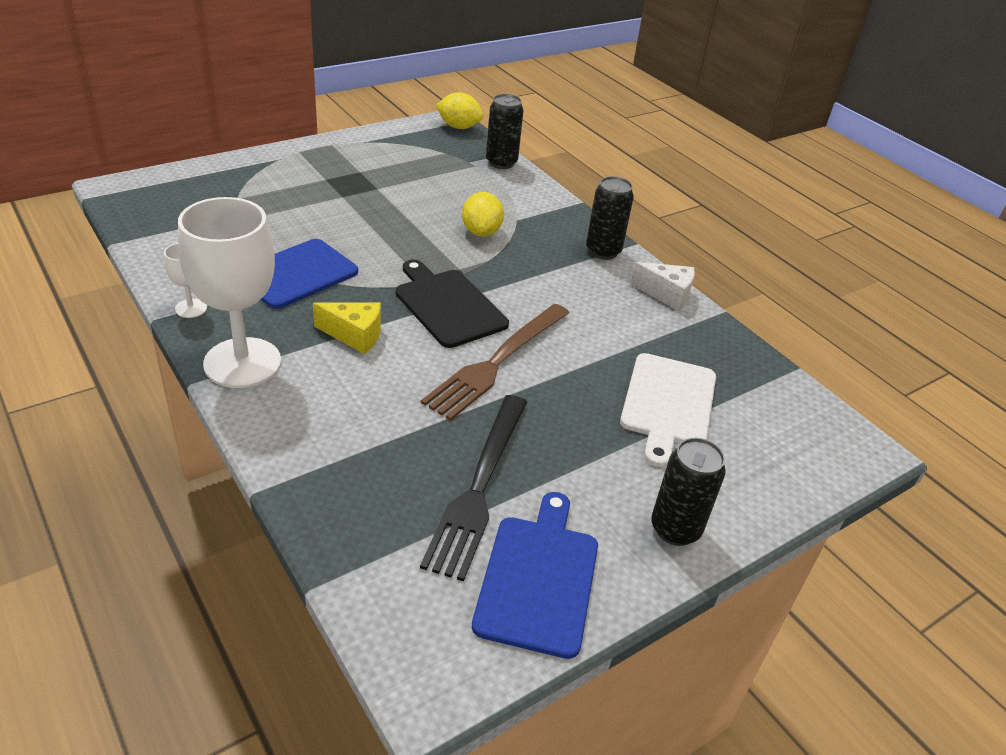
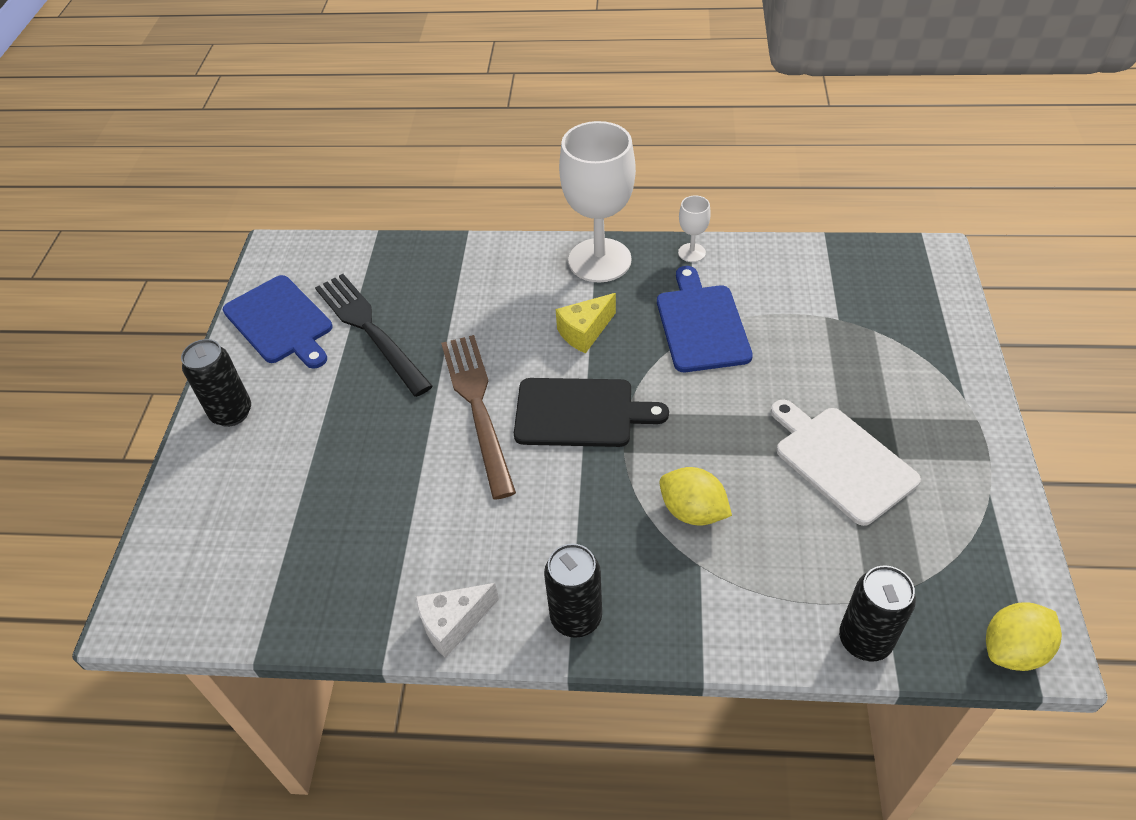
camera: 135 degrees right, 10 degrees up
(668, 403) = (326, 498): white cutting board -> white cutting board (841, 461)

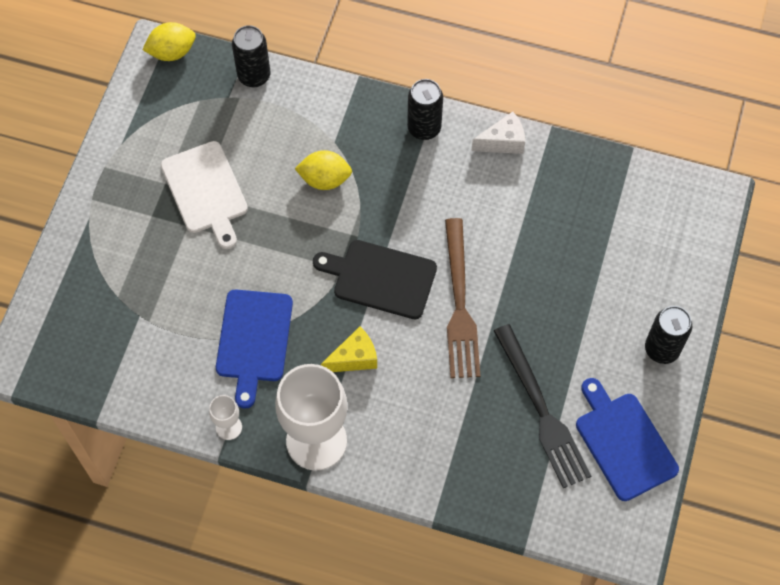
camera: 170 degrees left, 15 degrees up
(693, 511) = (325, 179): yellow lemon -> yellow lemon turned 45 degrees counterclockwise

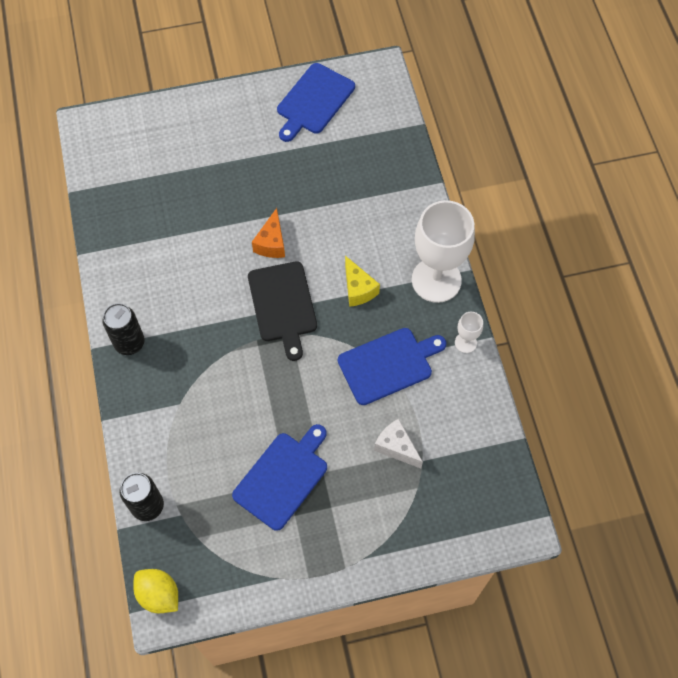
camera: 120 degrees left, 0 degrees up
(205, 191) = (283, 477): white cutting board -> blue cutting board
(325, 179) = (219, 391): yellow lemon -> none
(354, 358) = (358, 289): yellow cheese -> yellow cheese turned 150 degrees counterclockwise
(459, 304) = (271, 243): brown fork -> orange cheese
(503, 142) = (112, 280): white cheese -> white cheese (396, 447)
(541, 410) = (322, 156): black fork -> none
(662, 349) = (231, 108): black can -> none

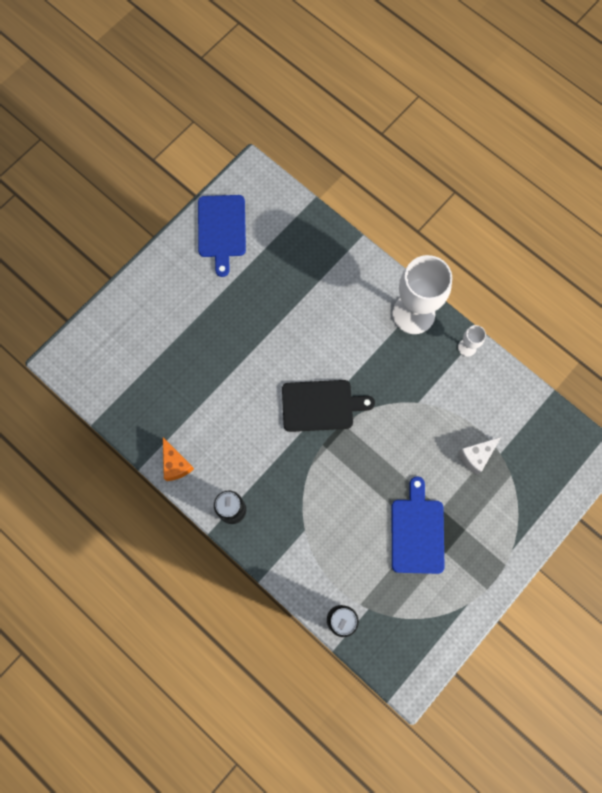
camera: 35 degrees left, 10 degrees up
(159, 594) = (397, 675): yellow lemon -> none
(271, 243) = (276, 363): orange cheese -> orange cheese (176, 464)
(283, 305) = (321, 406): black cutting board -> black cutting board turned 45 degrees counterclockwise
(358, 289) = (365, 357): yellow cheese -> none
(388, 365) = (427, 400): blue cutting board -> none
(396, 447) = (476, 456): white cheese -> white cheese turned 45 degrees counterclockwise

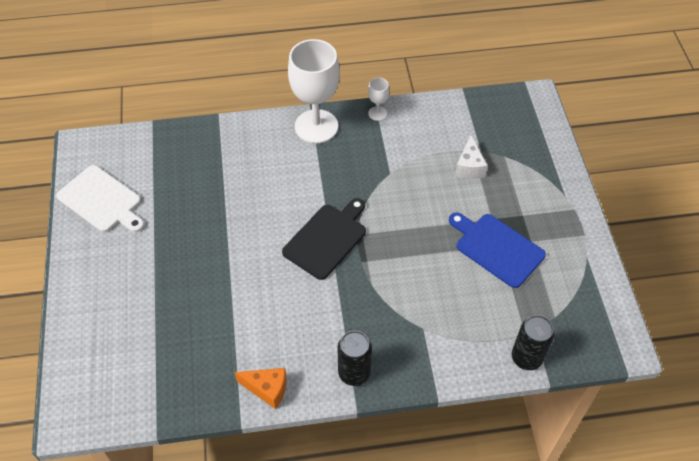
camera: 50 degrees left, 20 degrees down
(221, 229) = (101, 200): blue cutting board -> white cutting board

